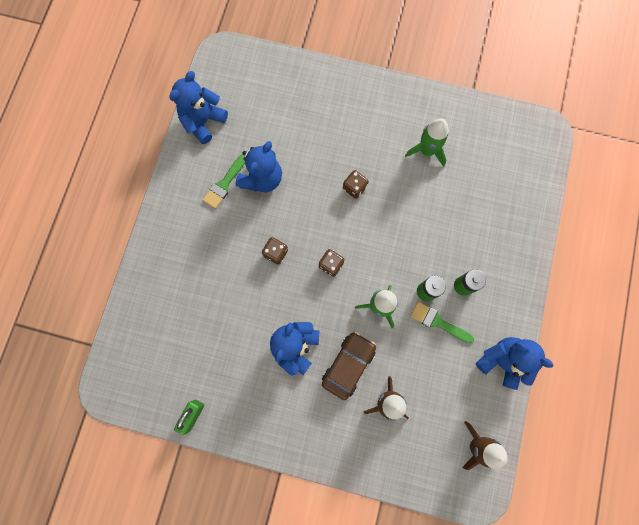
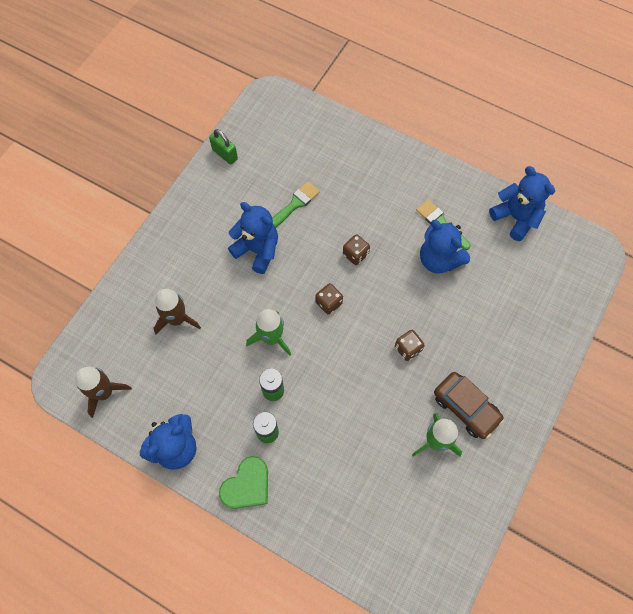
camera: 105 degrees right, 10 degrees down
(348, 365) = (223, 293): brown car -> brown car (466, 407)
(437, 322) = (237, 392): green brush -> green brush (295, 204)
(511, 289) = (247, 485): none -> green heart

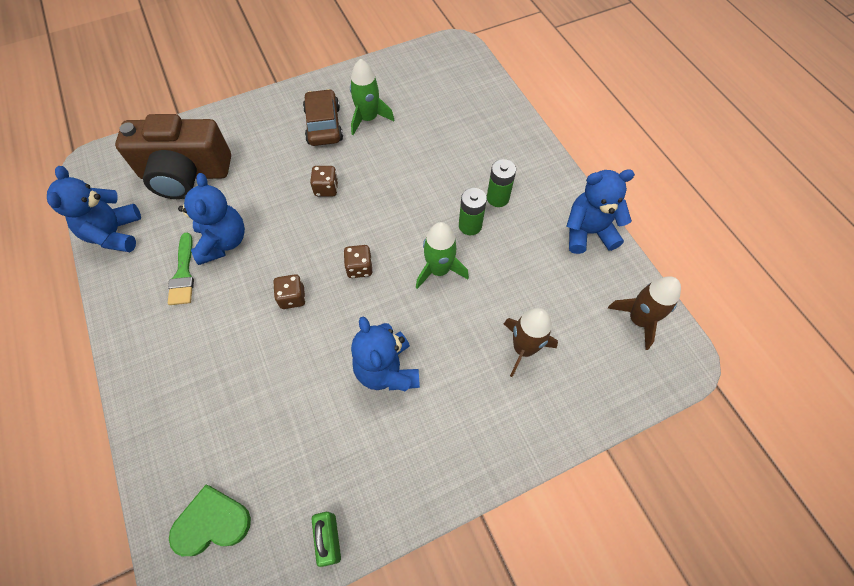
camera: 145 degrees left, 5 degrees down
(247, 485) = (540, 172): green heart -> green heart (212, 522)
(295, 204) = (303, 398): green brush -> none
(522, 289) = (185, 174): none -> brown camera

